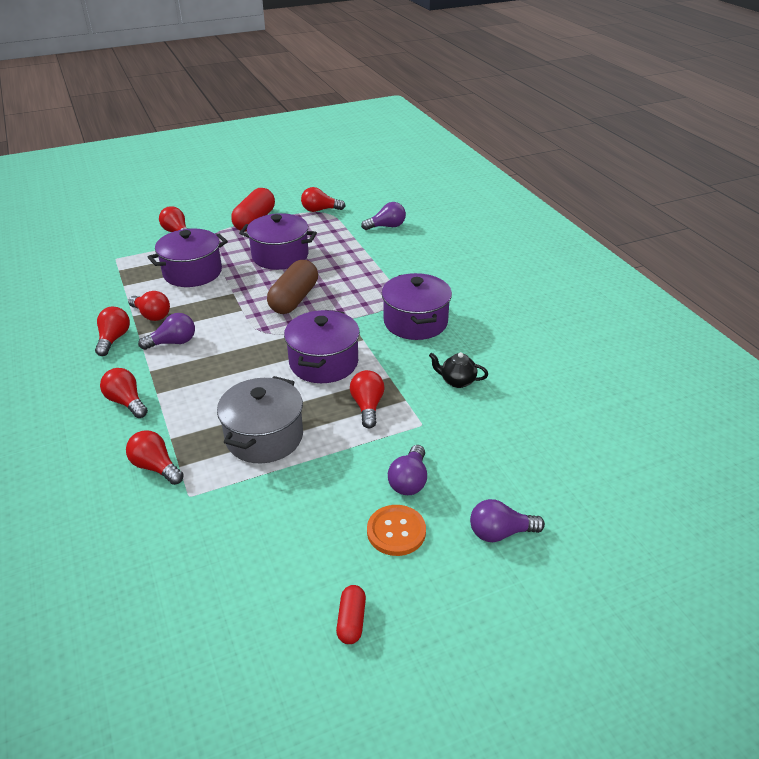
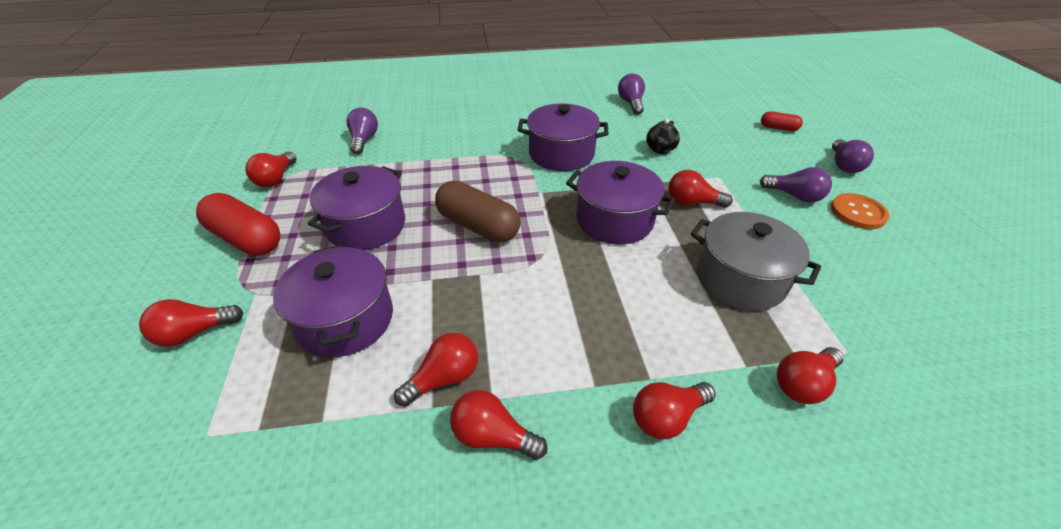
camera: 75 degrees left, 5 degrees up
(173, 342) = (531, 353): purple light bulb -> purple light bulb (631, 103)
(351, 621) = (967, 251): red capsule -> red capsule (778, 128)

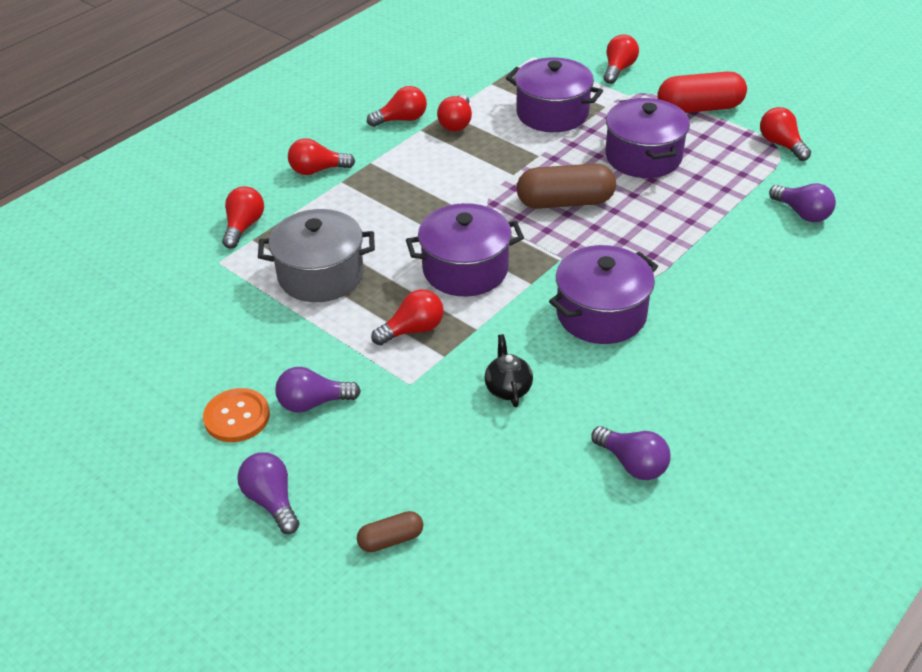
camera: 140 degrees right, 0 degrees up
(667, 417) = (317, 170): red light bulb -> red light bulb turned 120 degrees counterclockwise
(778, 128) = (391, 539): red capsule -> brown capsule

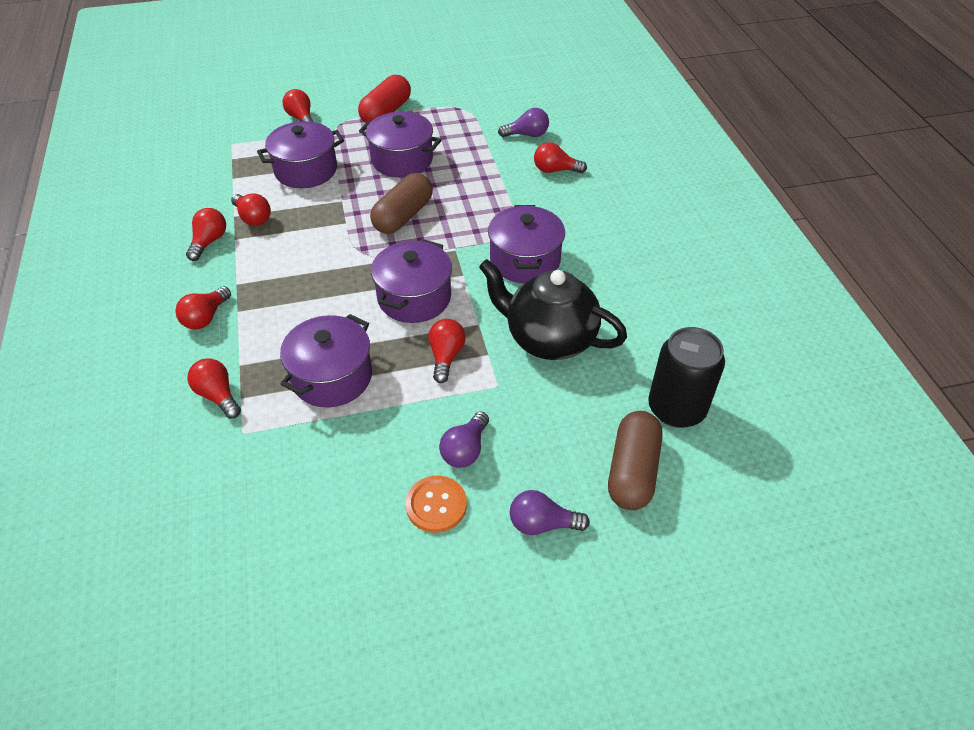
camera: 55 degrees left, 5 degrees up
(321, 275) = (332, 377): grey pot -> purple pot
(391, 539) = (632, 471): brown capsule -> brown capsule, size x1.97
(508, 389) = (549, 339): black teapot -> black teapot, size x2.36
(509, 538) = (676, 409): none -> black can
(632, 463) = (661, 319): purple light bulb -> none
(781, 144) = (460, 105): red light bulb -> red light bulb (555, 170)

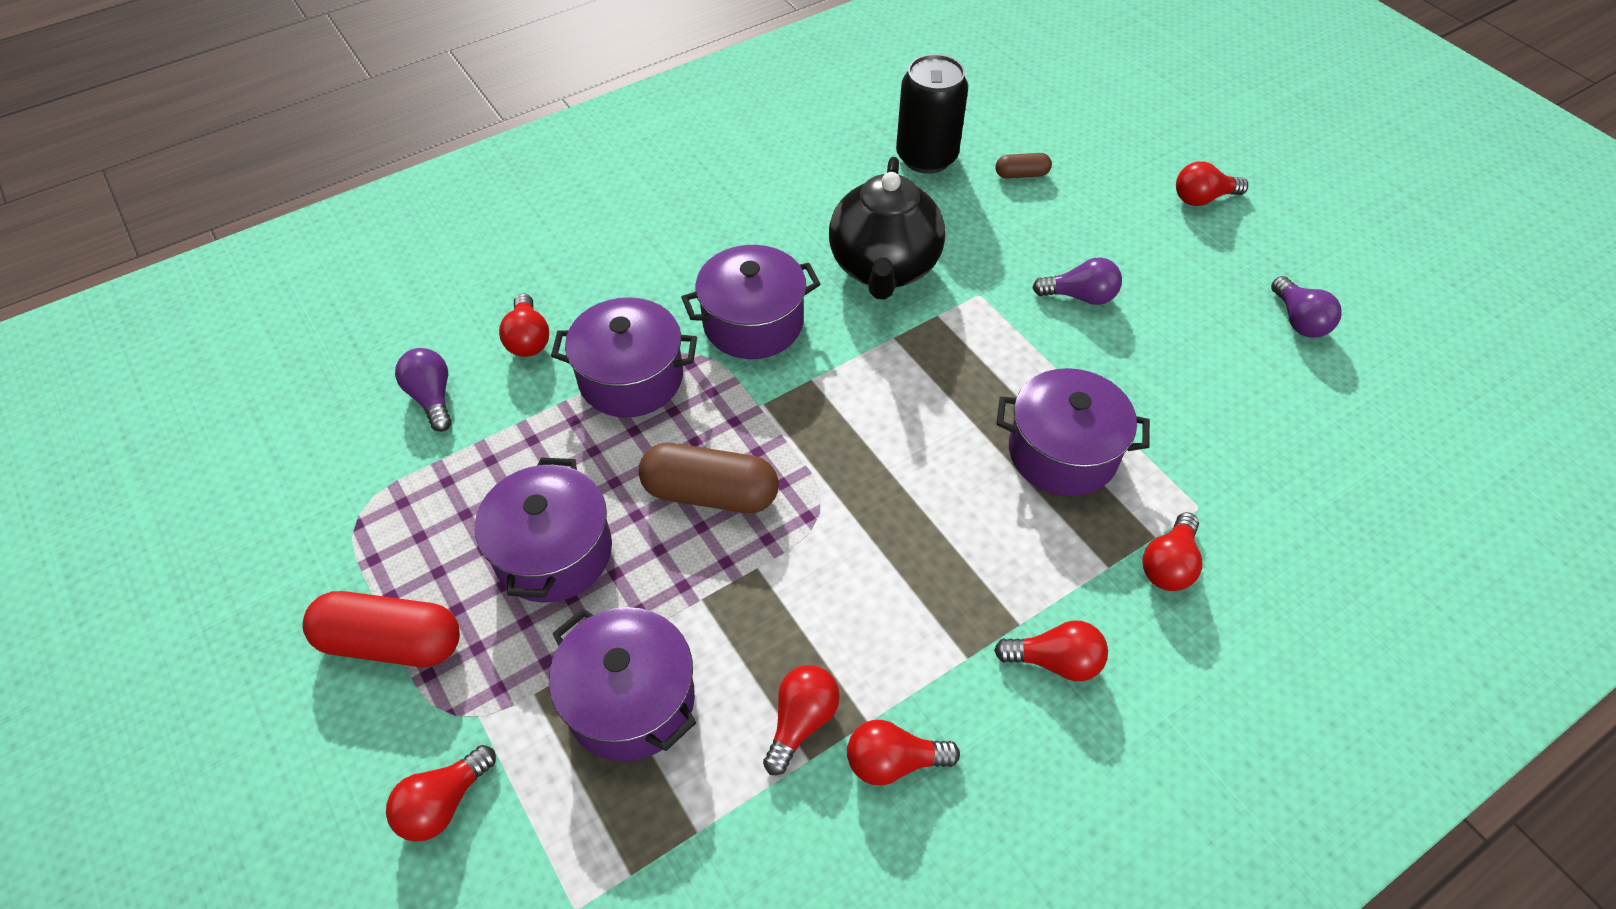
camera: 110 degrees left, 5 degrees up
(414, 298) = (881, 417): purple pot -> purple pot (631, 378)
(436, 505) = (1158, 299): orange button -> none
(446, 356) = (963, 352): red light bulb -> red light bulb (1202, 198)
(542, 524) = (1121, 221): purple light bulb -> purple light bulb (1298, 320)
(632, 471) = (1021, 174): brown capsule -> brown capsule, size x0.51

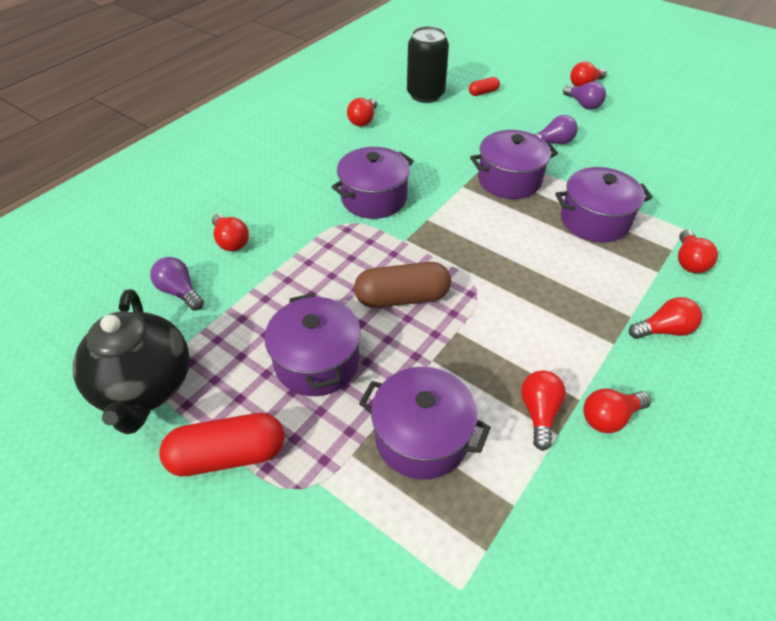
camera: 20 degrees left, 5 degrees down
(444, 803) = (325, 552): red light bulb -> red light bulb (363, 120)
(631, 378) = (313, 246): purple pot -> purple pot (509, 180)
(883, 268) = (435, 153): black teapot -> black teapot (145, 387)
(1021, 174) = (483, 92): brown capsule -> red capsule
(1298, 320) = (670, 129): purple light bulb -> purple light bulb (583, 104)

